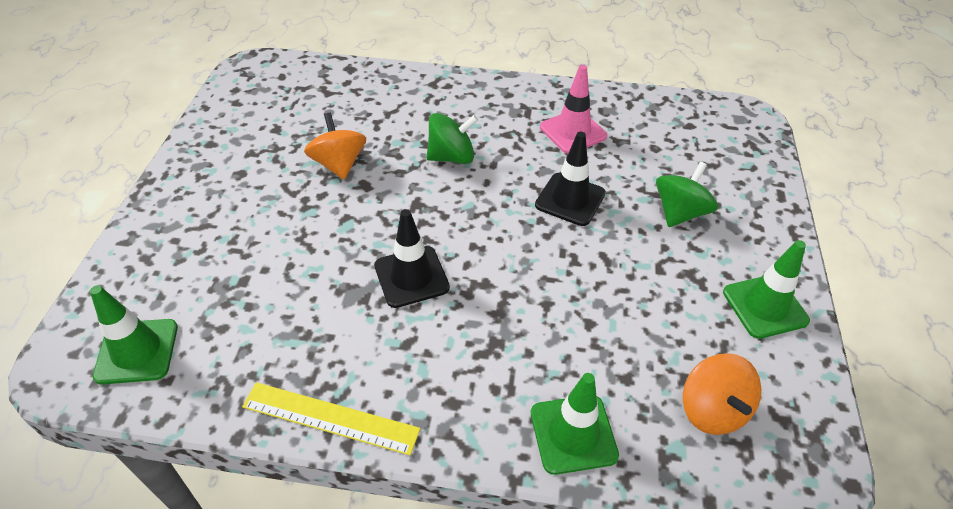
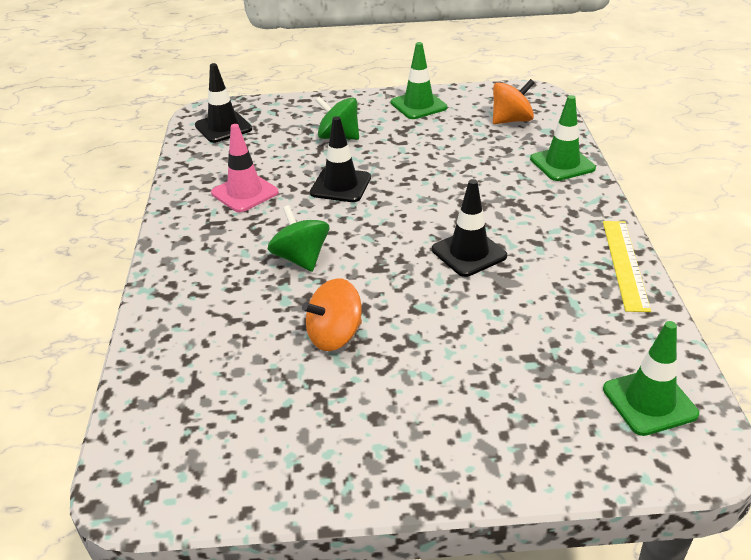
camera: 100 degrees left, 10 degrees down
(711, 126) = (223, 127): none -> black traffic cone

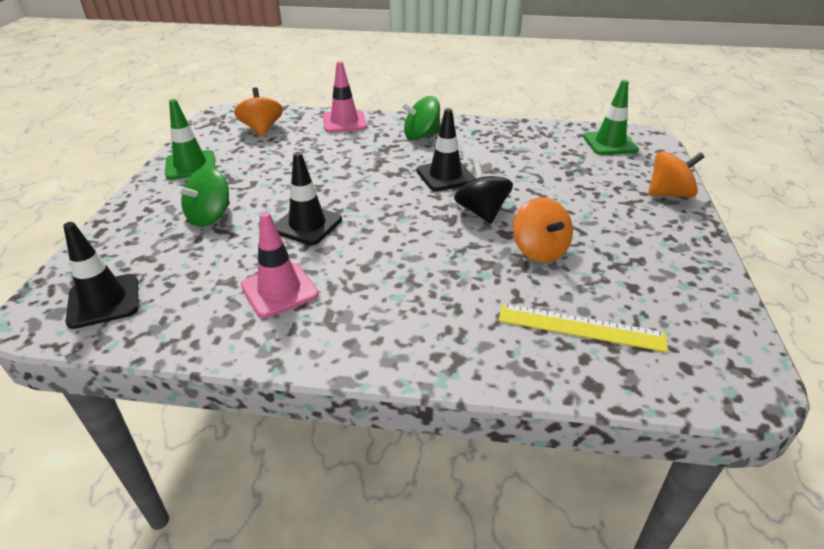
camera: 80 degrees left, 0 degrees up
(301, 258) = (422, 260): green spinning top -> green spinning top (421, 136)
(399, 287) = (481, 212): none -> black spinning top
(512, 463) = (669, 194): none -> orange spinning top
(562, 164) = (344, 122): green traffic cone -> pink traffic cone
(625, 264) = (478, 125): yellow ruler -> yellow ruler (580, 327)

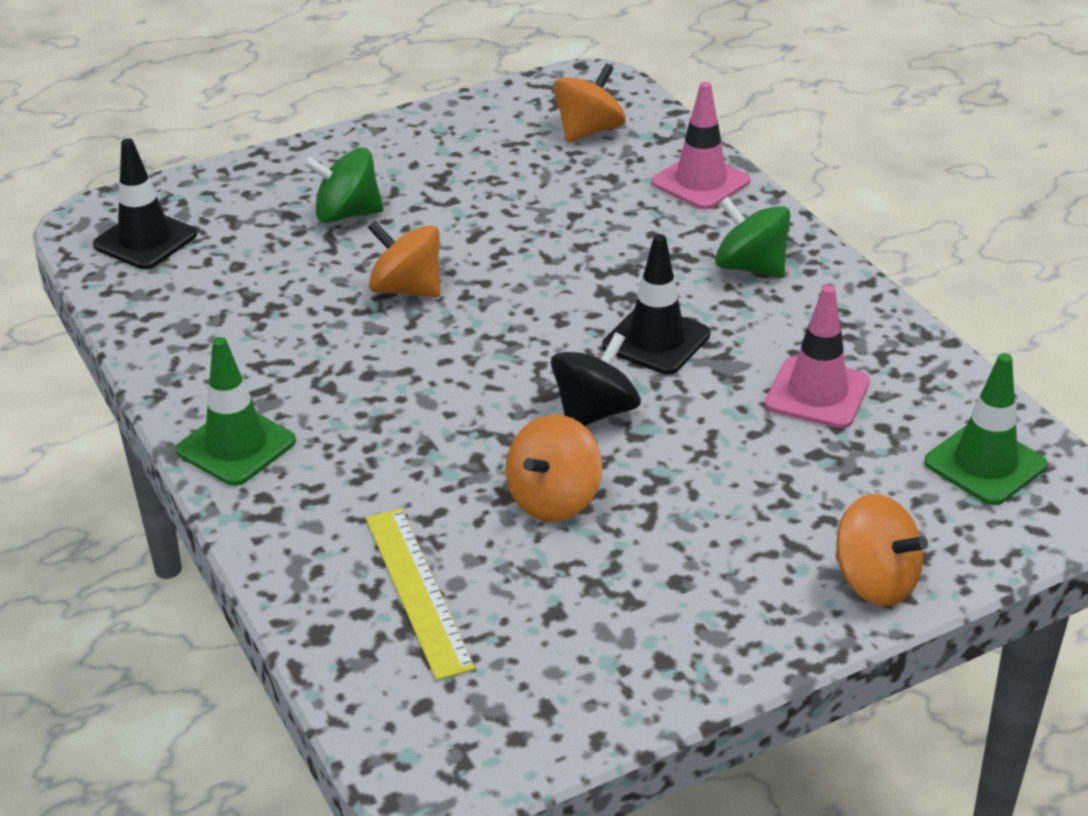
camera: 55 degrees right, 0 degrees up
(190, 165) = (434, 136): green traffic cone -> green traffic cone (236, 446)
(279, 290) = (266, 336): pink traffic cone -> pink traffic cone (817, 393)
(307, 225) = (406, 289): black traffic cone -> orange spinning top

